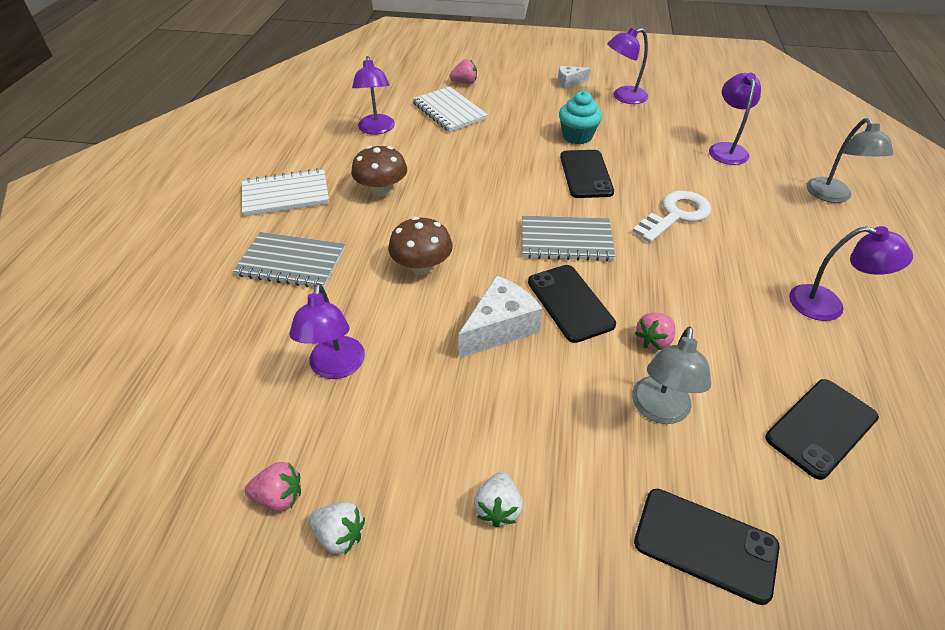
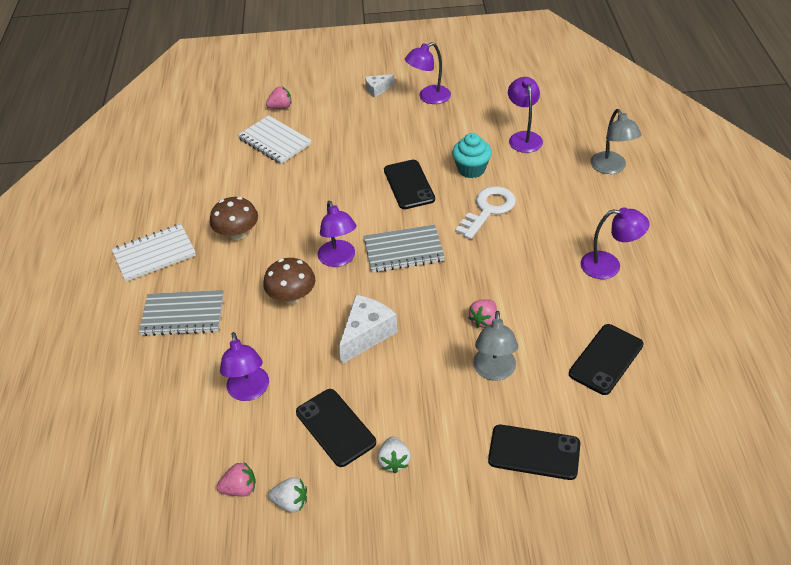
camera: 10 degrees left, 0 degrees up
(376, 129) = (213, 173): purple lamp -> purple lamp (339, 259)
(570, 303) = (416, 303): black phone -> black phone (335, 427)
(577, 136) = (395, 147): turquoise cupcake -> turquoise cupcake (471, 169)

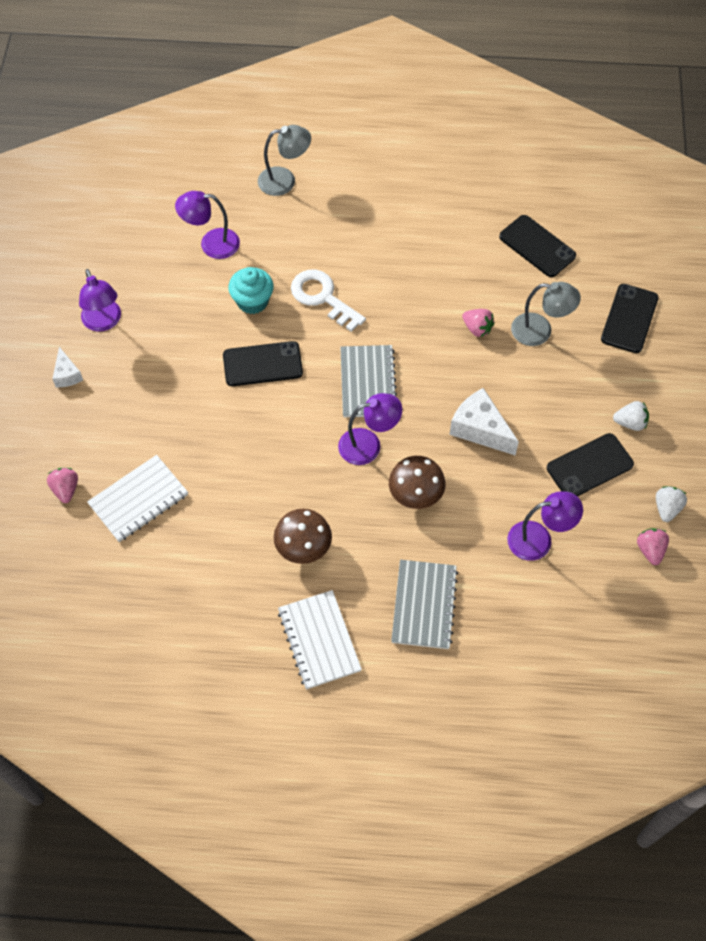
camera: 85 degrees left, 15 degrees up
(609, 266) = (424, 216): purple lamp -> none

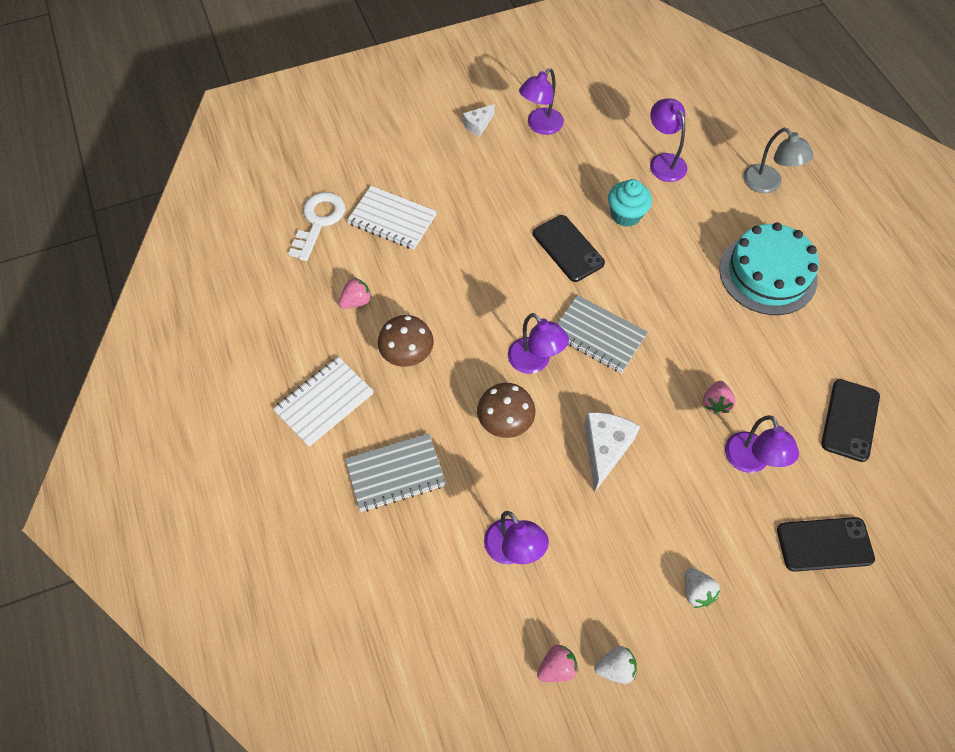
camera: 65 degrees right, 0 degrees up
(66, 489) = (377, 170): pink strawberry -> pink strawberry (356, 301)
(322, 297) = (665, 264): white key -> white key (319, 221)
(367, 383) = (598, 335): grey notebook -> grey notebook turned 60 degrees clockwise
(375, 229) = (768, 274): none -> turquoise cake
(540, 331) = (750, 461): grey lamp -> purple lamp
(590, 466) = (621, 569): black phone -> none

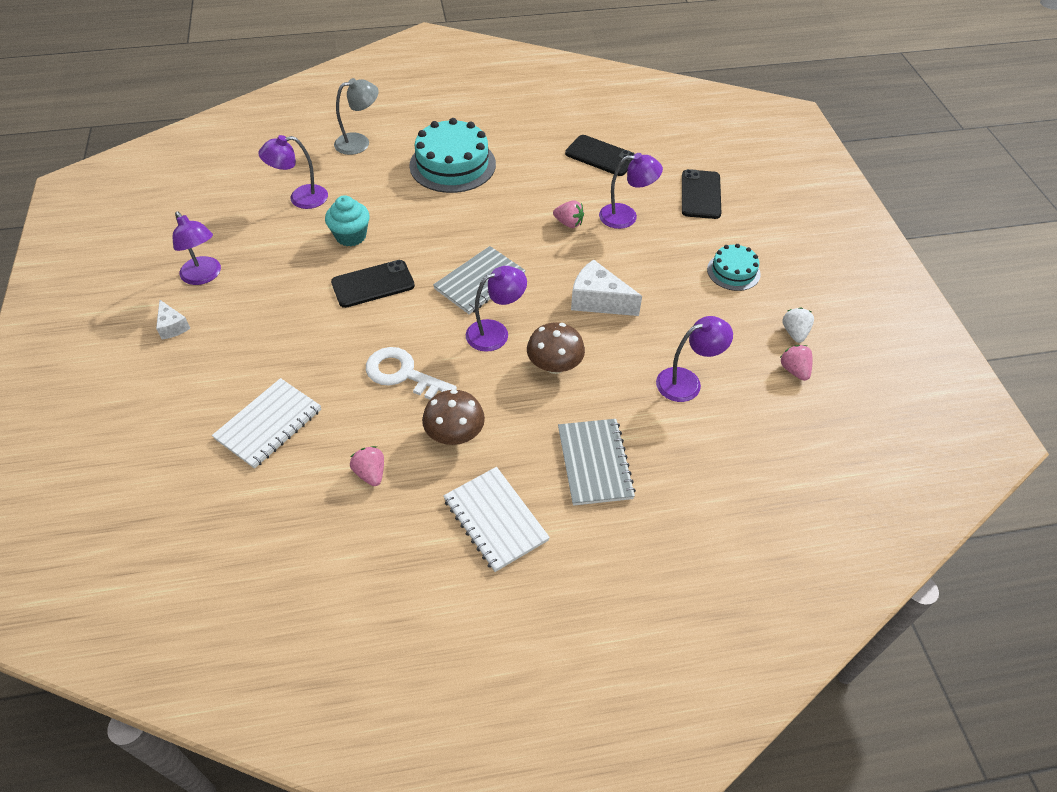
camera: 80 degrees left, 10 degrees down
(319, 221) = (236, 500): white key -> white key (403, 374)
(696, 592) = (733, 271): white strawberry -> turquoise cake

